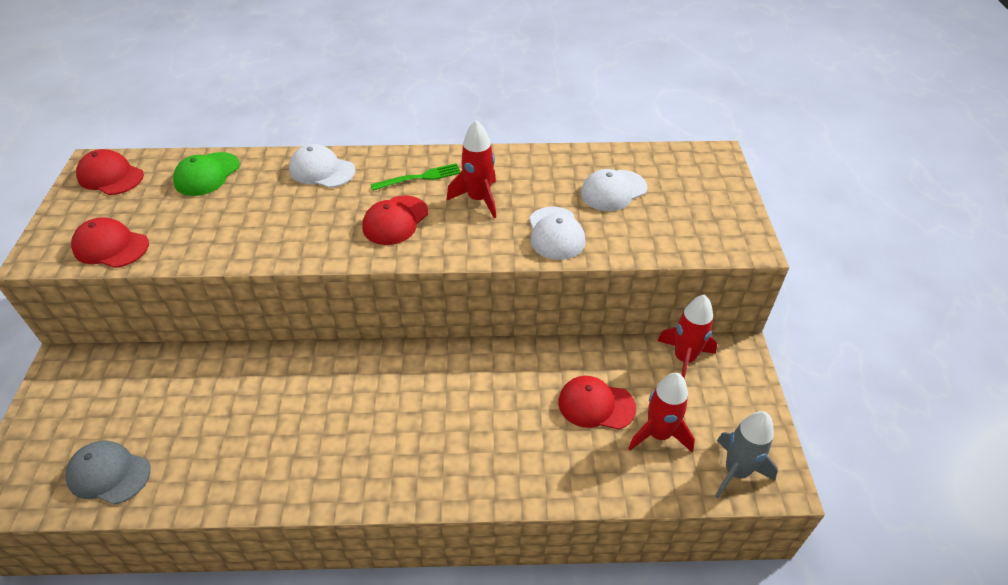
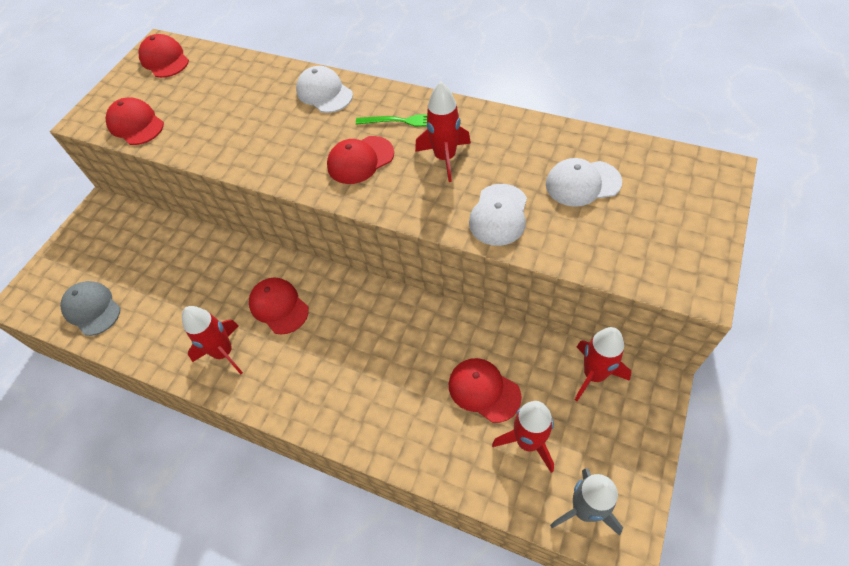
camera: 30 degrees right, 10 degrees up
(207, 174) = (234, 75): green cap -> none
(305, 463) = (224, 352): none -> red rocket
(345, 398) = (279, 306): none -> red cap

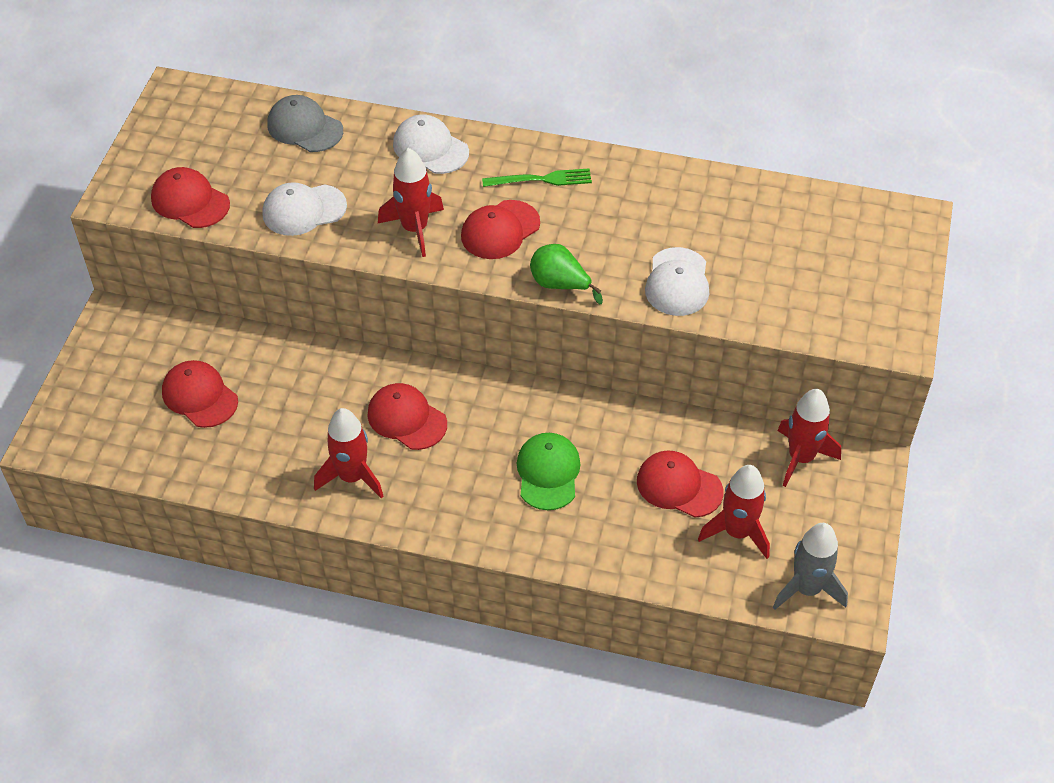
camera: 15 degrees left, 5 degrees down
(92, 309) = (156, 443): grey cap -> grey cap (305, 127)
(164, 59) = (194, 111): red cap -> red cap (200, 396)
(377, 366) = (548, 473): none -> green cap
(397, 210) = (560, 285): none -> green pear
(445, 158) = (602, 221): red rocket -> red rocket (415, 229)
(582, 183) = (765, 241): white cap -> white cap (304, 210)

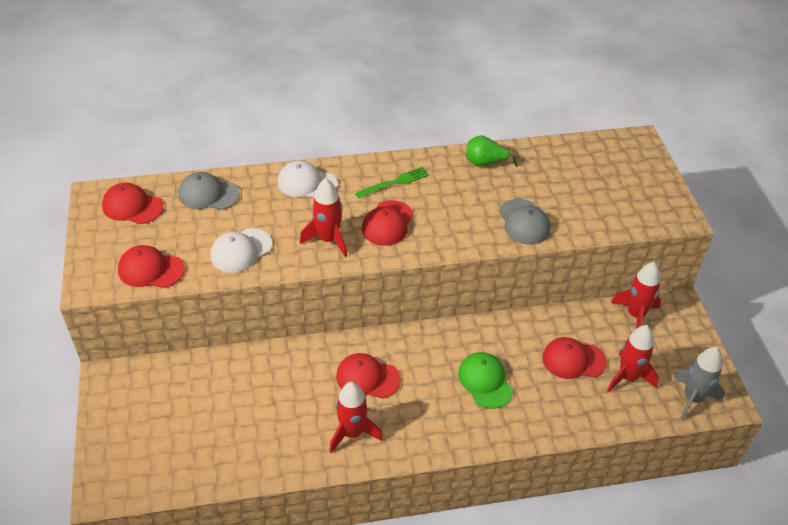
camera: 25 degrees left, 5 degrees down
(200, 396) = (206, 414): red cap -> red cap (132, 206)
(560, 285) = (450, 247): green pear -> green pear (485, 163)
(677, 282) = (524, 222): white cap -> grey cap

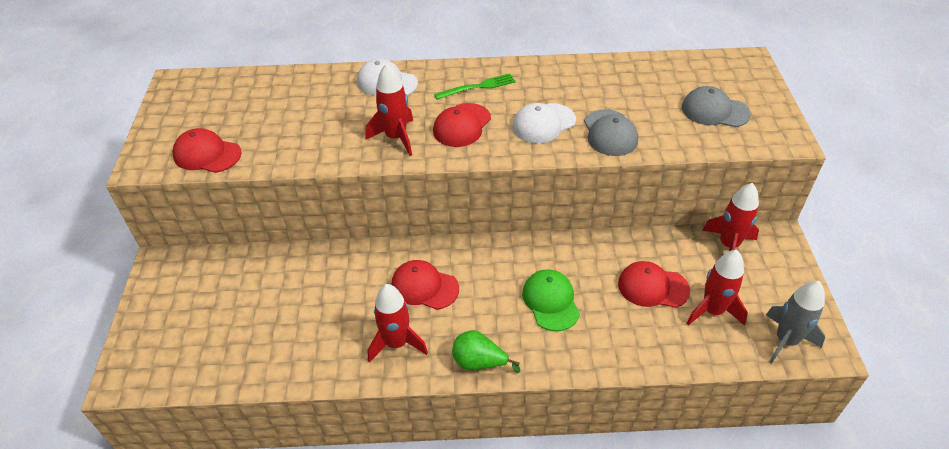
camera: 10 degrees right, 0 degrees up
(132, 206) = (207, 94): red cap -> none
(208, 194) = (285, 87): grey cap -> grey cap (714, 111)
(241, 251) = (303, 142): white cap -> white cap (543, 123)
(485, 163) = (577, 73): green pear -> green pear (479, 362)

